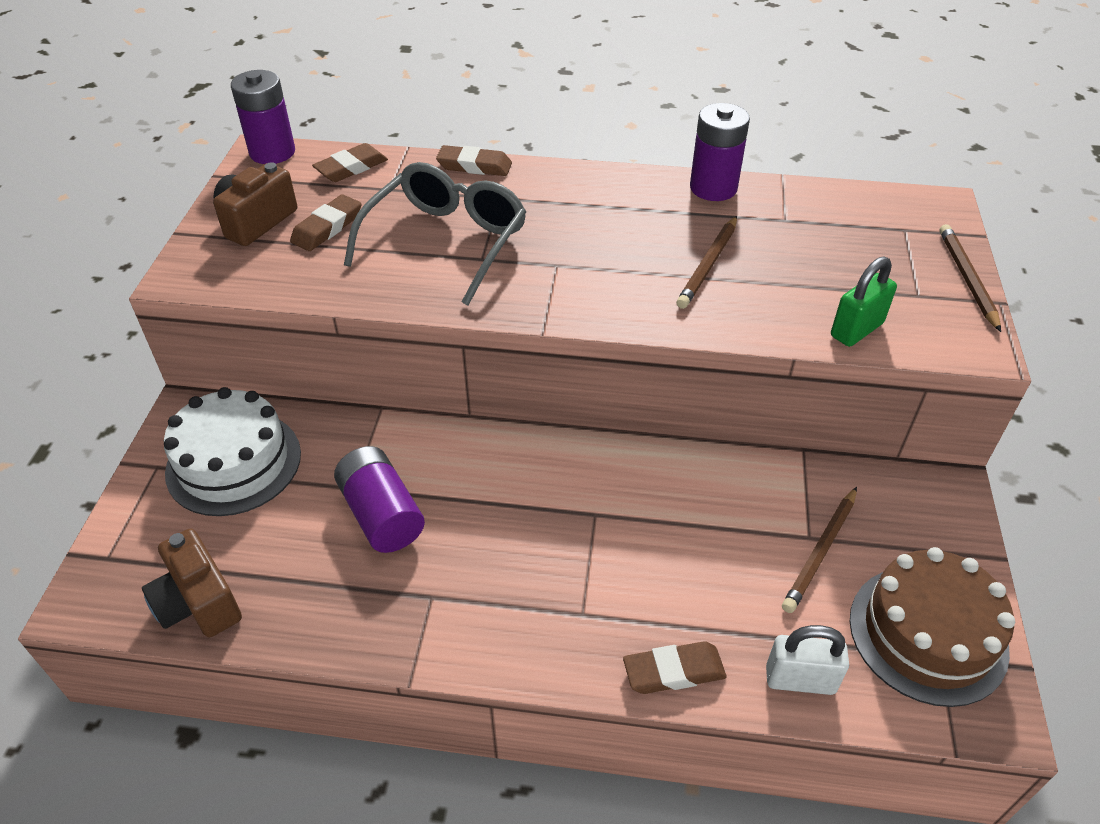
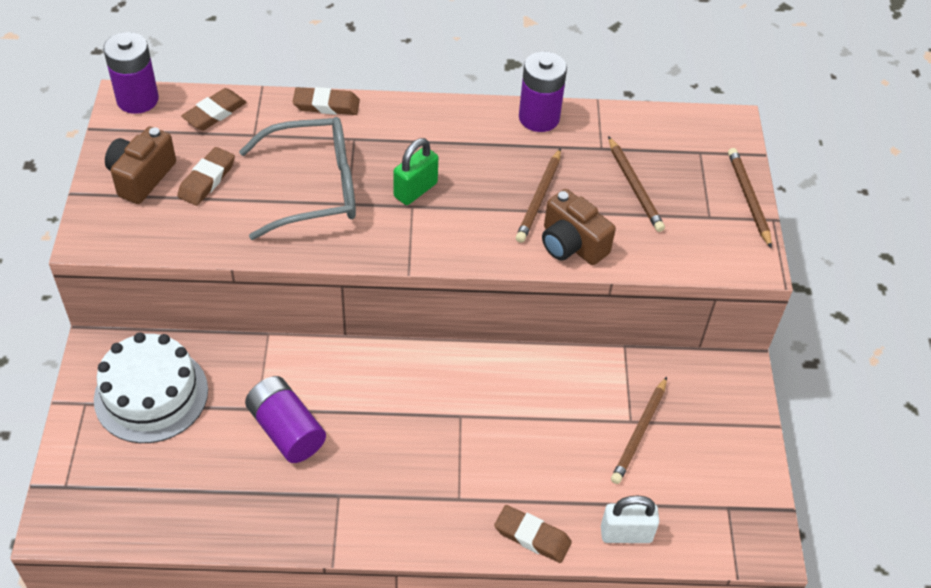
camera: 10 degrees left, 5 degrees up
(198, 602) = (151, 516): brown camera -> brown camera (571, 244)
(446, 241) = (314, 188): grey glasses -> grey glasses turned 60 degrees clockwise
(673, 671) = (532, 536): brown eraser -> brown eraser turned 45 degrees clockwise
(824, 260) = (634, 187): none -> brown pencil
(856, 330) = (660, 253): green padlock -> green padlock (415, 190)
(927, 634) = (719, 491): brown cake -> none

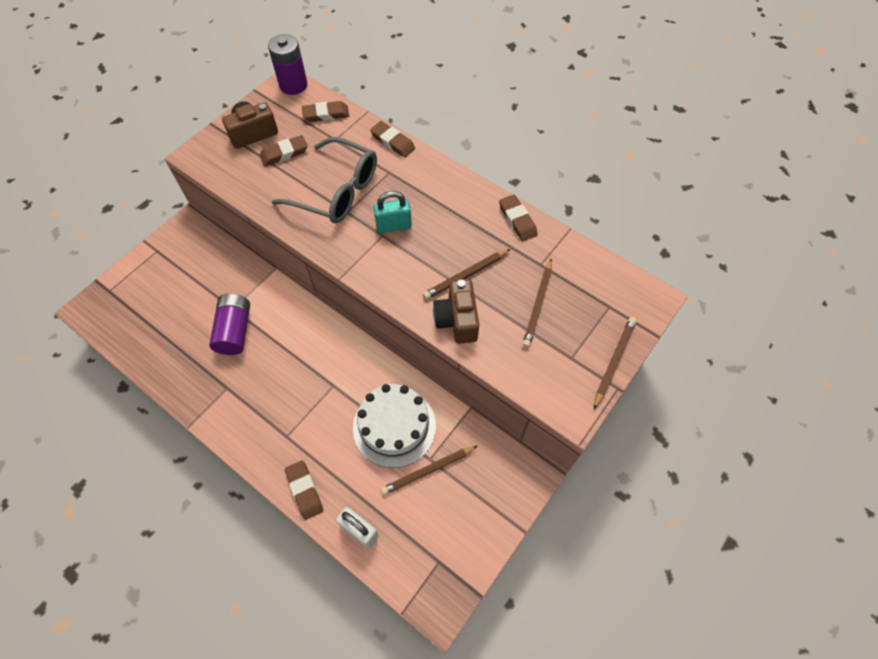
camera: 40 degrees right, 10 degrees up
(151, 394) = (189, 266): white cake -> white cake (394, 427)
(415, 190) = (393, 226): green padlock -> turquoise padlock
(539, 118) = (517, 220): purple battery -> brown eraser

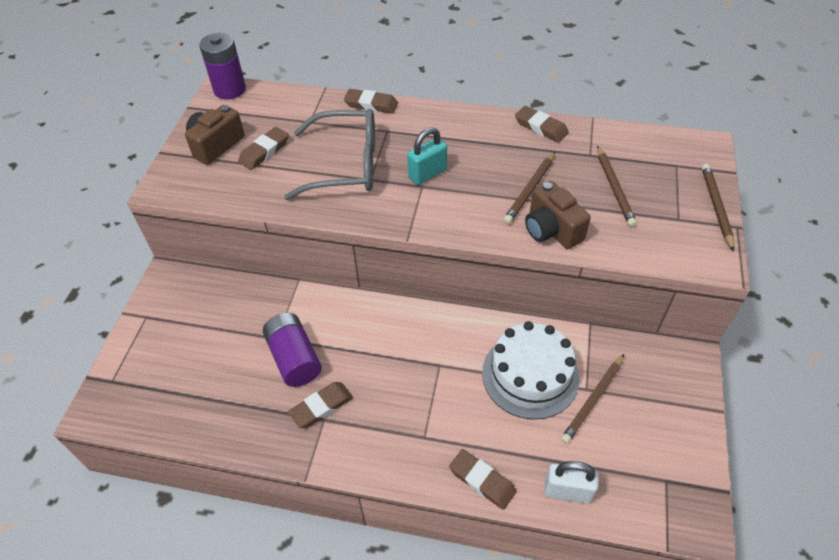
camera: 25 degrees left, 10 degrees down
(326, 114) = (284, 103): brown eraser -> brown eraser (321, 407)

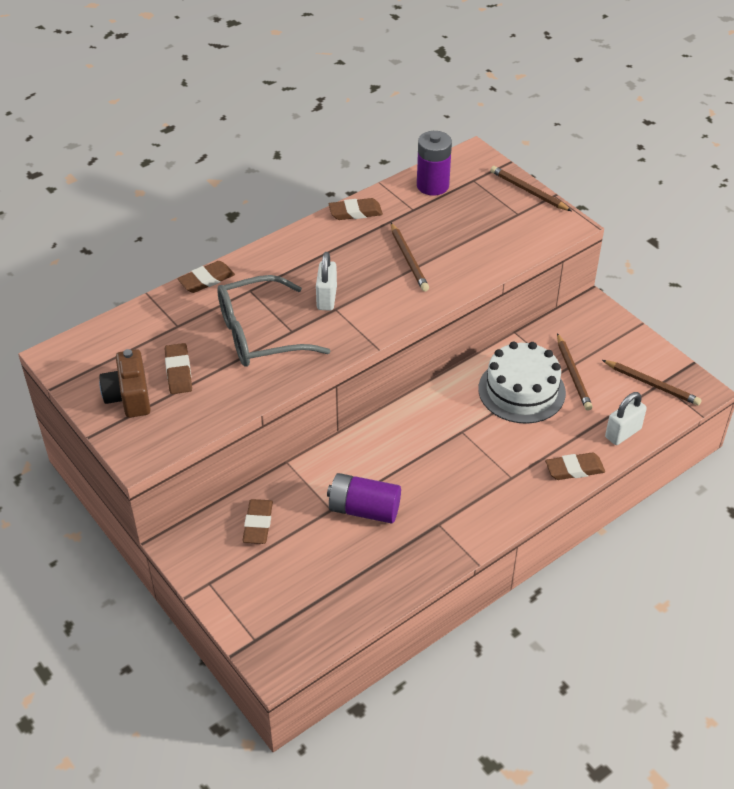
camera: 50 degrees left, 5 degrees down
(229, 90) = (64, 350): purple battery -> purple battery (432, 185)
(321, 407) = (426, 519): brown eraser -> brown eraser (258, 524)
(346, 165) = (259, 334): grey glasses -> grey glasses turned 150 degrees counterclockwise
(427, 174) = (326, 298): turquoise padlock -> white padlock
(551, 230) = (457, 274): brown camera -> none
(614, 188) = (457, 221): brown pencil -> brown pencil (652, 384)

